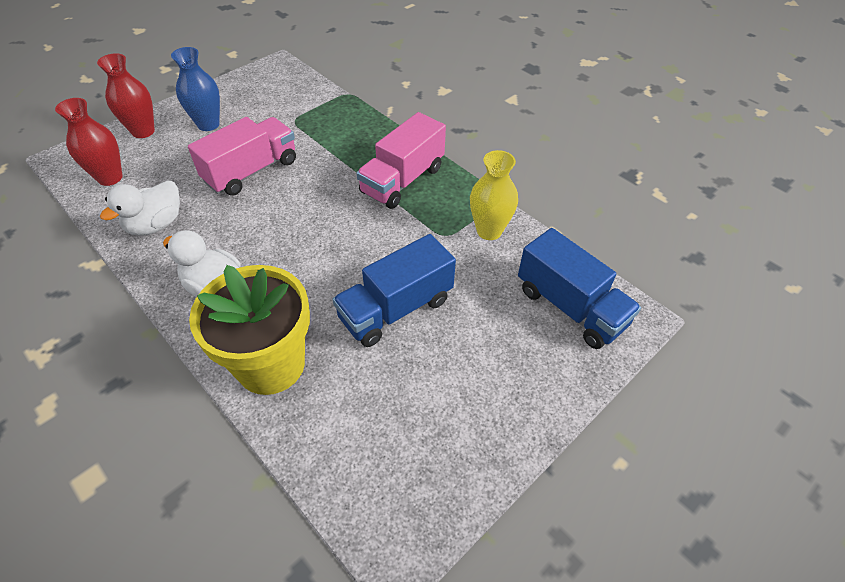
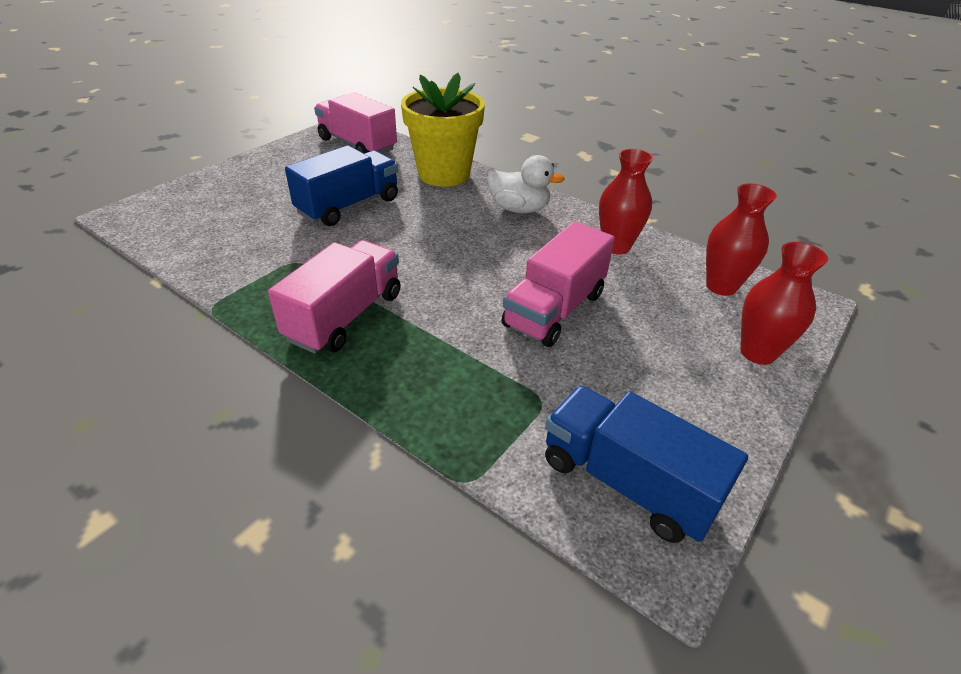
camera: 170 degrees right, 10 degrees down
(156, 225) = (616, 246): white duck -> red vase
(208, 124) = (674, 375): blue vase -> none
(377, 466) = (357, 145): none -> pink truck
(489, 231) = (240, 269): yellow vase -> none
(570, 307) = (182, 217): blue truck -> blue truck (627, 482)

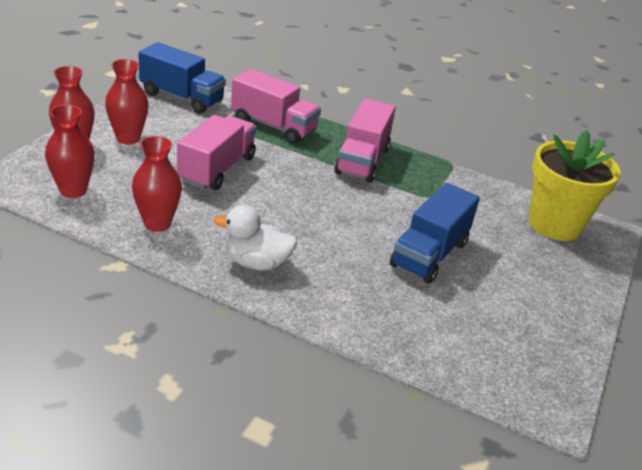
camera: 165 degrees right, 5 degrees down
(357, 145) = (498, 362): pink truck -> pink truck (273, 126)
(444, 174) = (357, 311): yellow flower pot -> yellow flower pot (554, 224)
(690, 369) = (128, 138): none -> red vase

